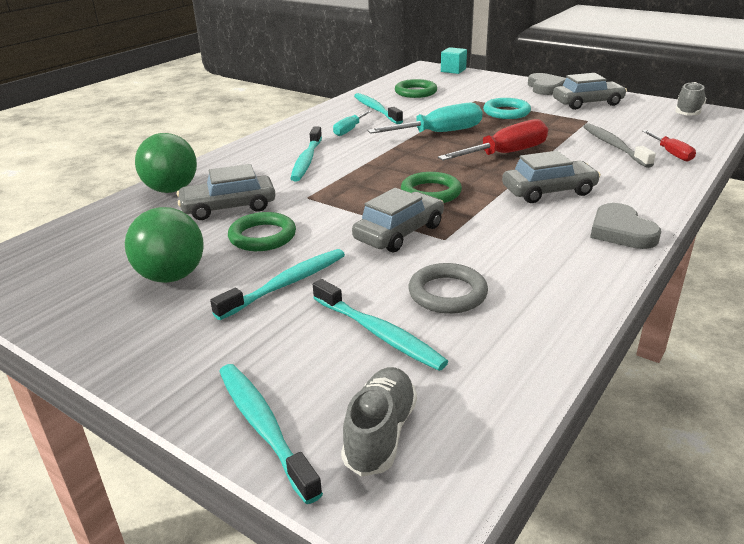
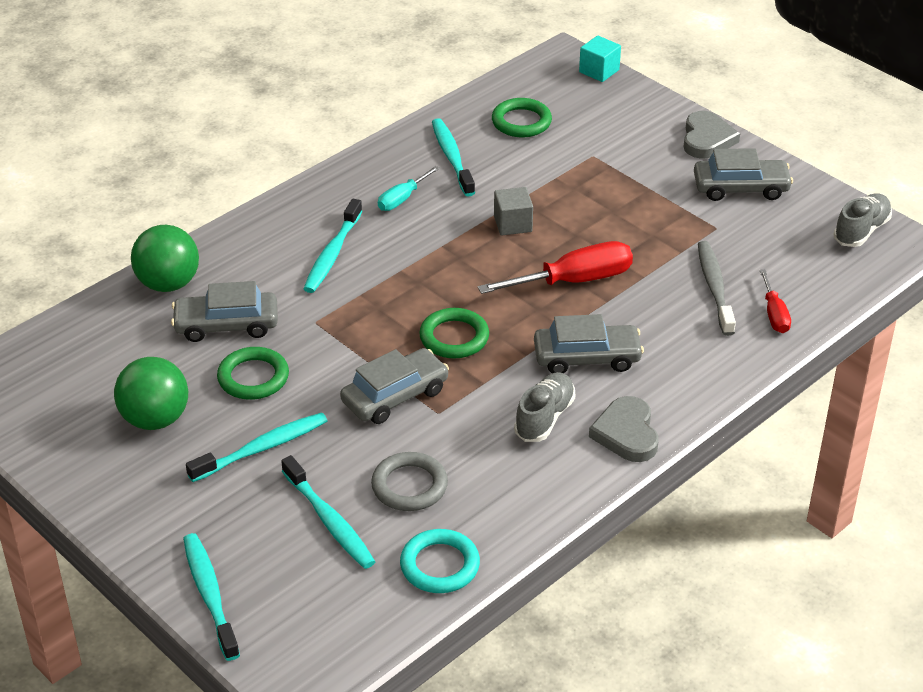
camera: 10 degrees right, 10 degrees up
(380, 433) = (297, 616): grey shoe -> grey shoe (544, 418)
(439, 133) = (513, 224): turquoise screwdriver -> grey cube
(506, 112) = (620, 192): turquoise ring -> turquoise ring (440, 565)

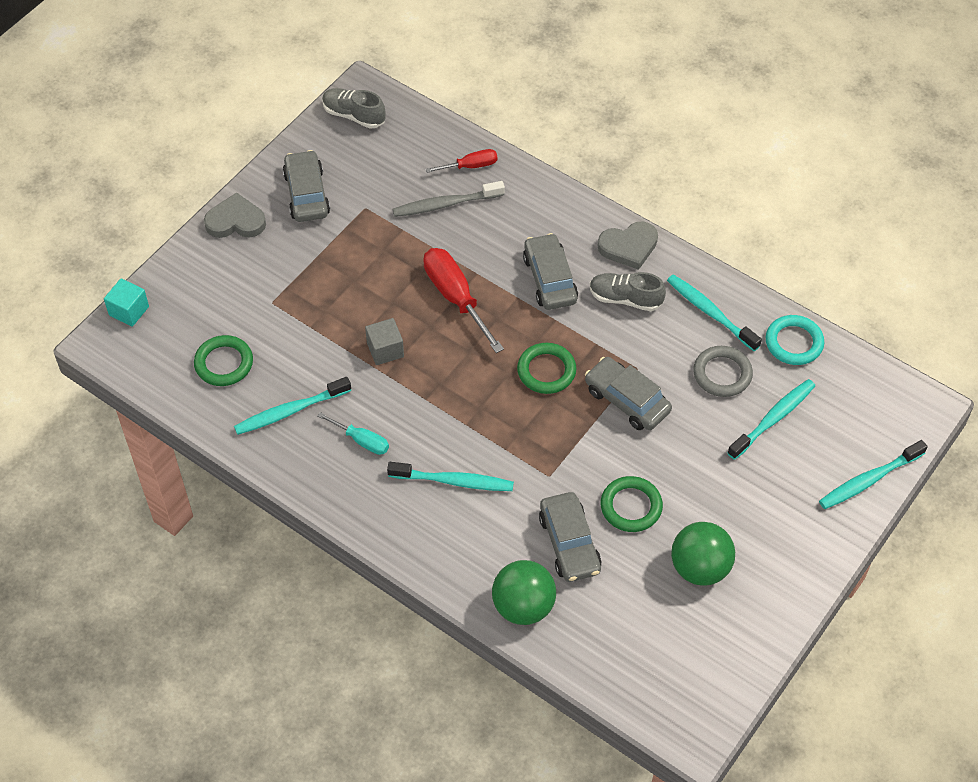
camera: 100 degrees left, 15 degrees up
(262, 448) = (711, 481): turquoise toothbrush -> turquoise toothbrush (710, 312)

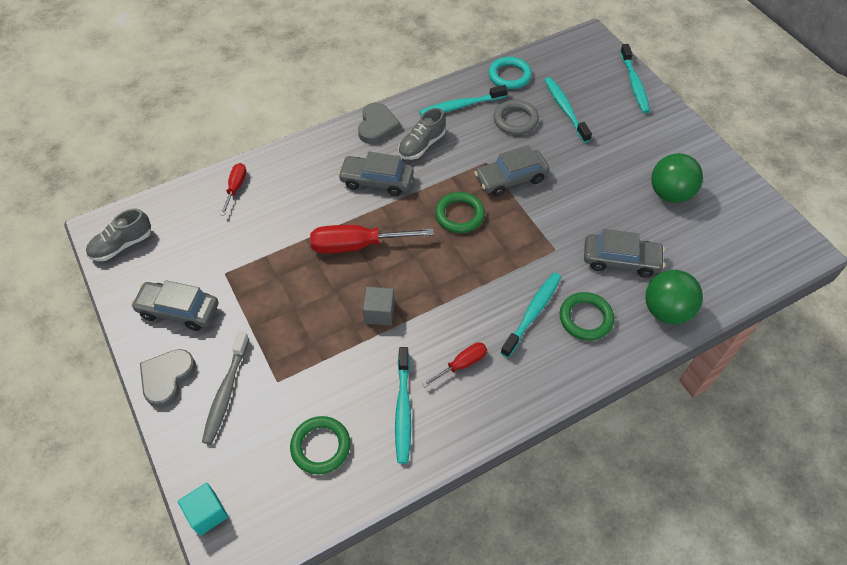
camera: 65 degrees left, 0 degrees up
(361, 441) = (462, 364): turquoise screwdriver -> red screwdriver
(445, 204) = (261, 217): grey toothbrush -> grey toothbrush (226, 392)
(631, 506) = (603, 212): green ring -> green ring (585, 318)

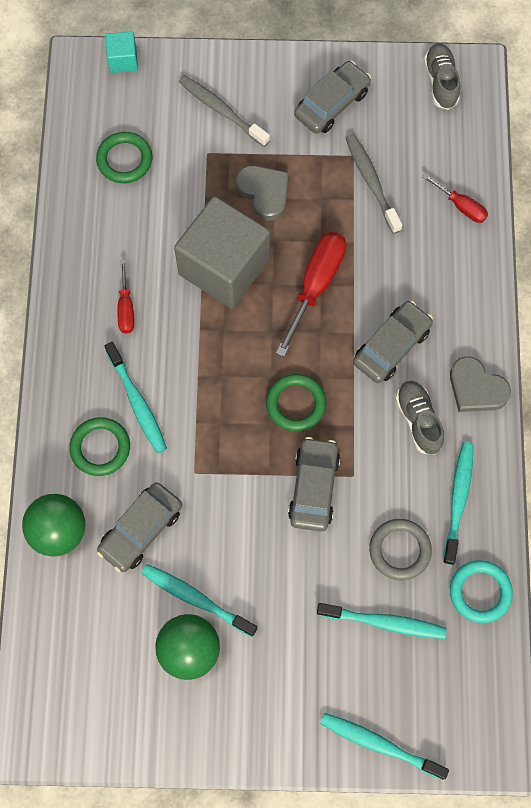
camera: 120 degrees right, 15 degrees up
(167, 378) = (264, 72): grey heart -> grey heart (264, 192)
(244, 250) = (371, 182): none -> grey toothbrush
(379, 313) = (224, 267): grey cube -> grey cube, size x2.27
(403, 409) = (115, 237): turquoise toothbrush -> turquoise toothbrush (196, 599)

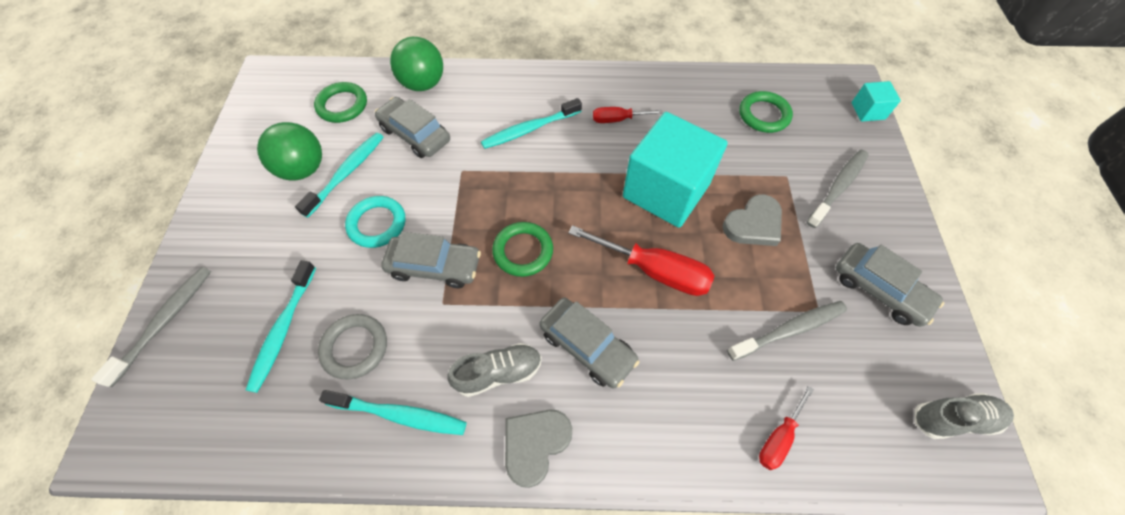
camera: 90 degrees right, 10 degrees down
(100, 448) = (490, 106): green ring -> green ring (342, 105)
(224, 267) = (666, 191): grey cube -> turquoise cube
(379, 745) = (165, 322): turquoise toothbrush -> grey toothbrush
(480, 592) = (289, 435): turquoise ring -> turquoise ring (377, 224)

